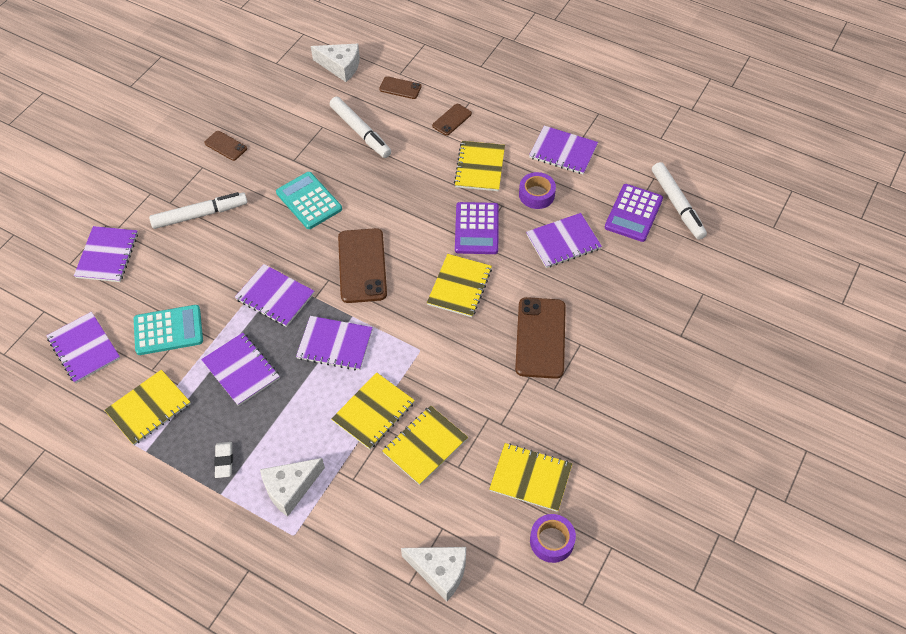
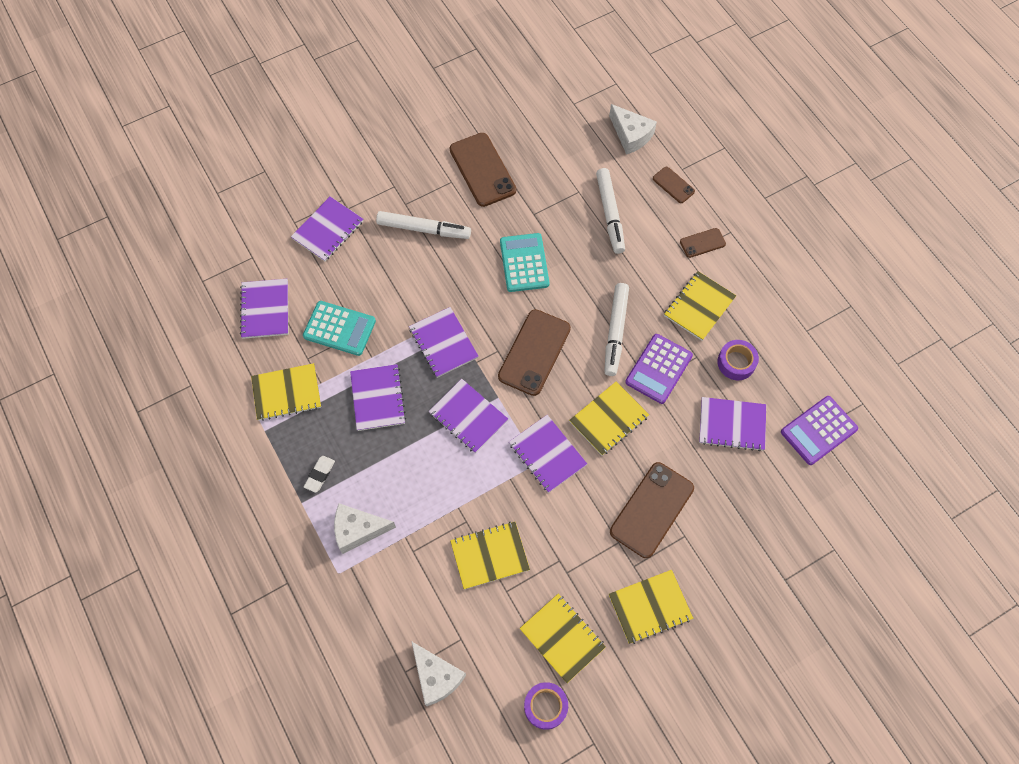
camera: 30 degrees right, 10 degrees up
(225, 146) = (482, 170): brown phone -> brown phone, size x1.94
(373, 412) = (464, 499): yellow notebook -> yellow notebook (650, 607)
(563, 151) = (790, 330): purple notebook -> purple notebook (547, 454)
(677, 205) = (868, 444): white marker -> white marker (615, 332)

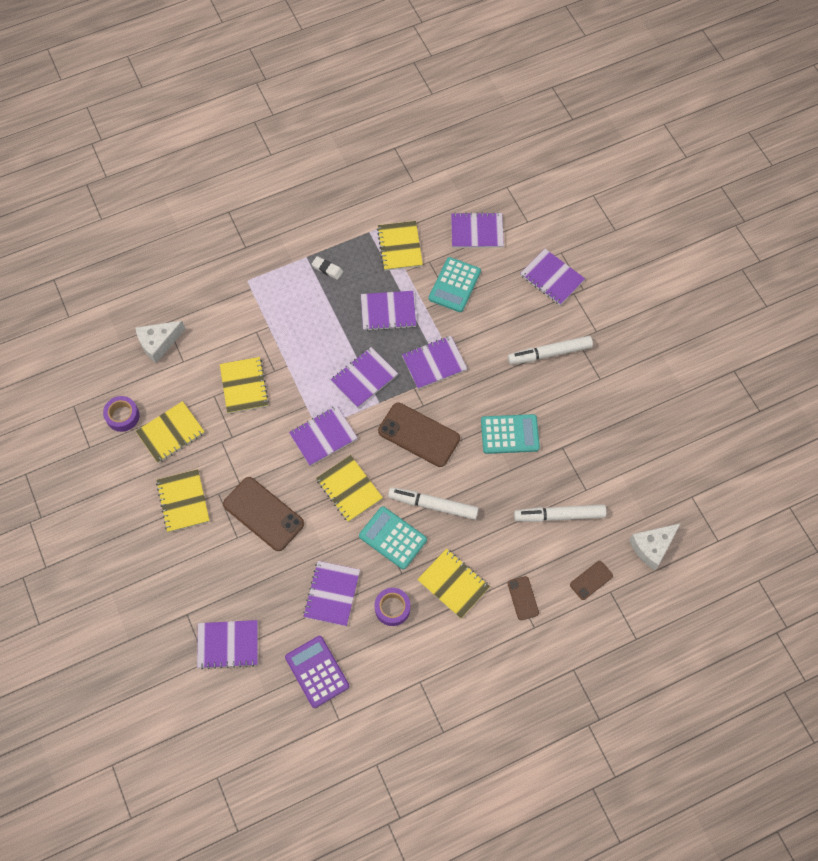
camera: 95 degrees right, 0 degrees up
(358, 530) = (278, 294): white cheese -> none
(424, 229) = (549, 353): white marker -> white marker turned 60 degrees clockwise
(482, 170) = (612, 406): brown phone -> none
(658, 369) = (393, 538): purple calculator -> turquoise calculator
(809, 528) = (228, 644): none -> purple notebook

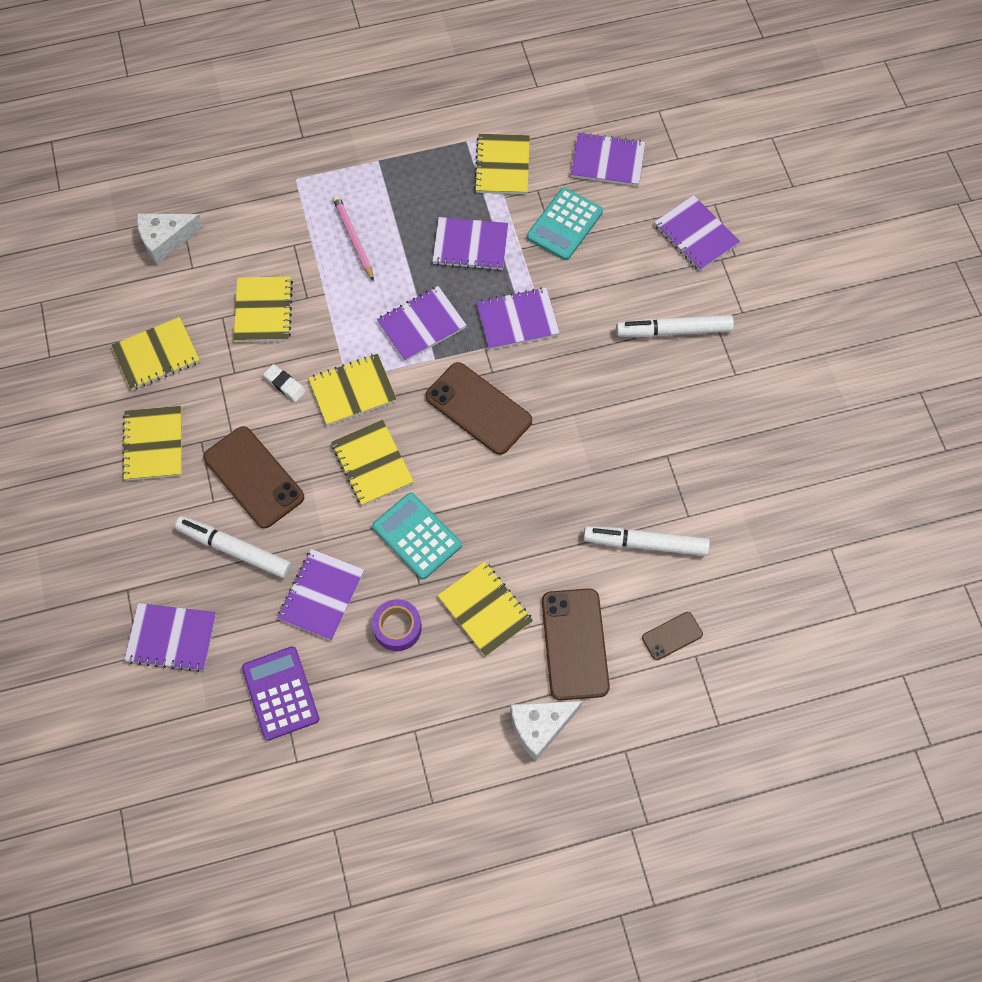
camera: 10 degrees right, 0 degrees up
(122, 416) = (100, 324): purple tape -> none
(300, 320) = (353, 238): none -> pink pencil
(323, 436) = (352, 391): purple notebook -> yellow notebook
(327, 269) = (402, 180): white eraser -> white eraser (285, 384)
(433, 505) = (479, 502): white marker -> white marker (234, 550)
(509, 434) = (599, 427): turquoise calculator -> none
(523, 598) = (575, 644): brown phone -> brown phone, size x1.94
(652, 547) = (764, 606): white cheese -> white cheese (540, 727)

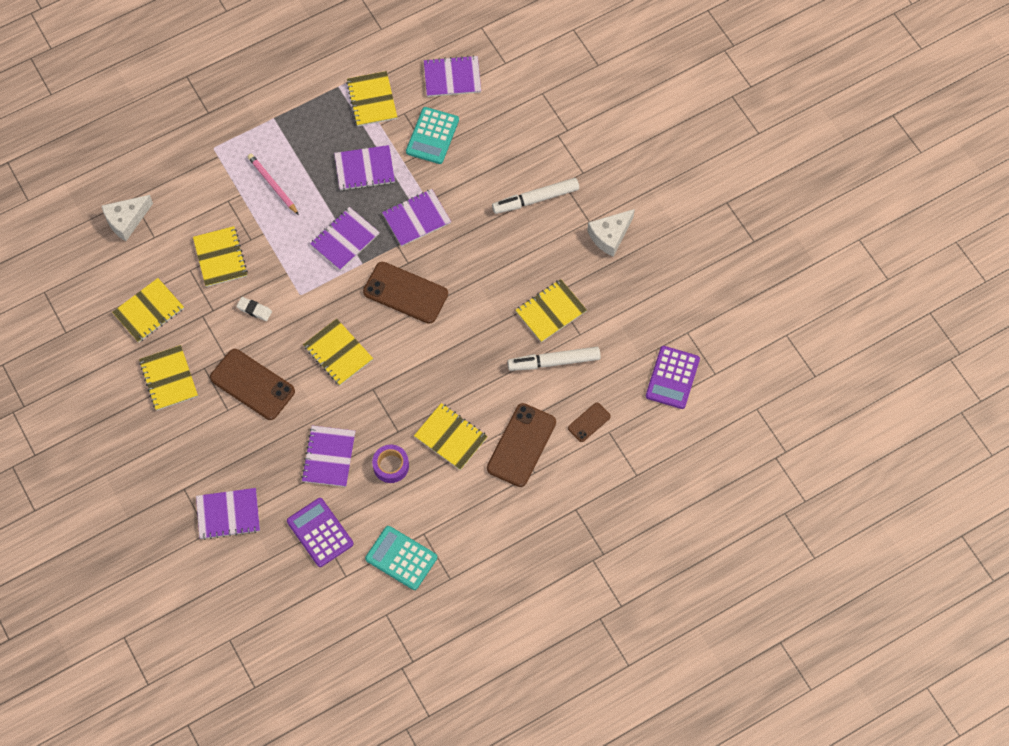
camera: 15 degrees left, 0 degrees up
(234, 550) = (254, 440): white marker -> none
(352, 391) = (307, 302): yellow notebook -> yellow notebook (550, 311)
(417, 536) = (386, 397): turquoise calculator -> turquoise calculator (401, 558)
(540, 727) = (512, 508): white cheese -> white cheese (610, 236)
(575, 644) = (521, 445): brown phone -> brown phone turned 45 degrees clockwise
(696, 234) = (534, 120): purple notebook -> none
(797, 604) = (672, 377): none -> purple calculator

